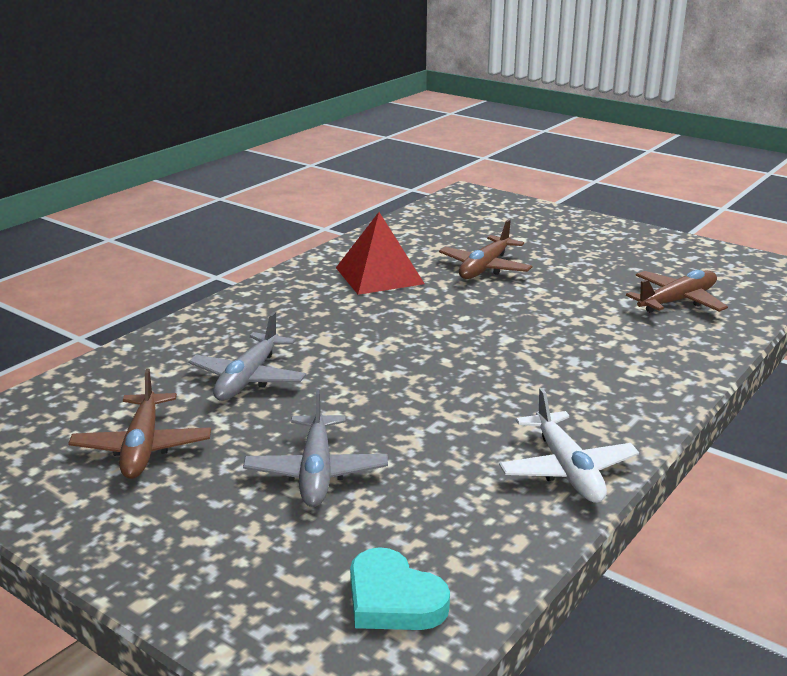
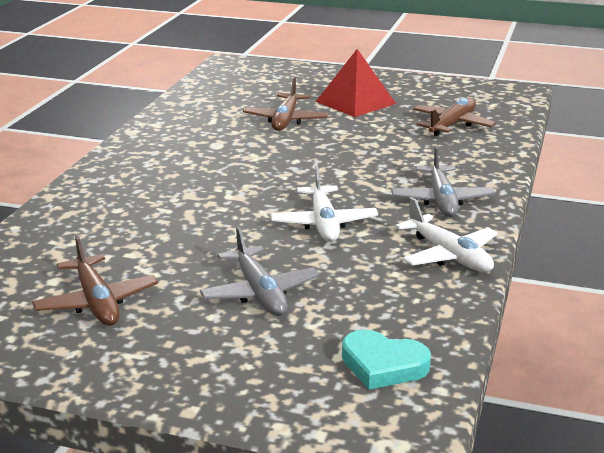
camera: 20 degrees left, 0 degrees up
(248, 378) = (148, 235): grey plane -> grey plane (442, 200)
(379, 275) = (201, 138): red pyramid -> red pyramid (355, 102)
(444, 400) = (323, 223): none -> white plane

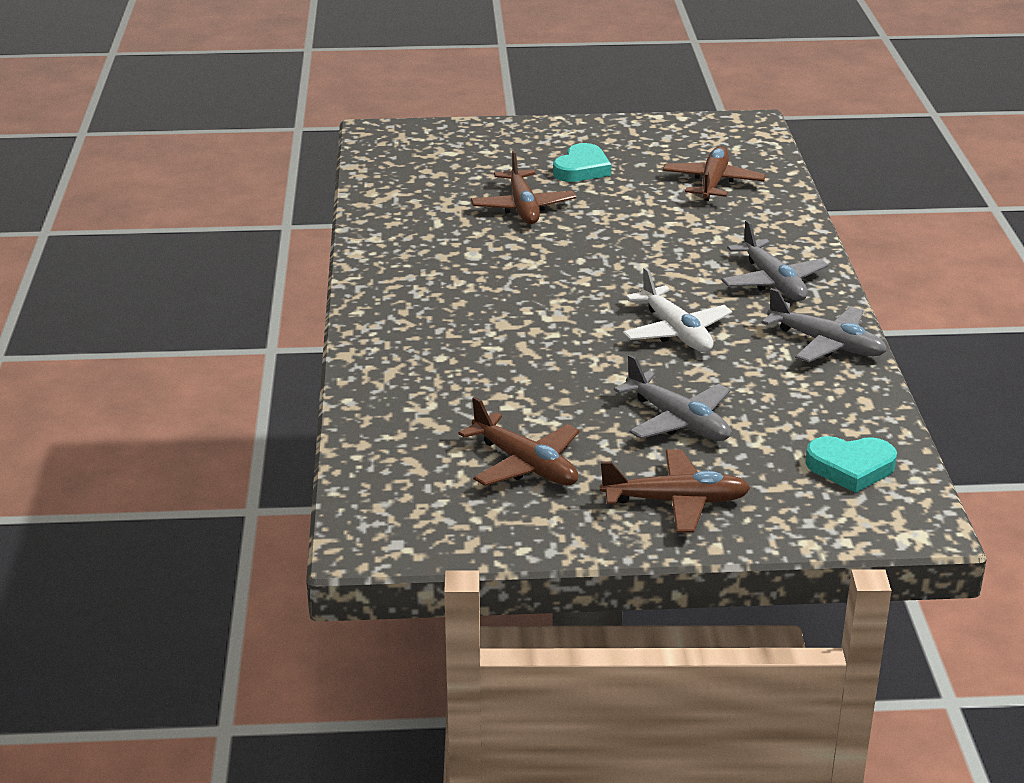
camera: 20 degrees left, 5 degrees up
(193, 360) = (676, 501): none -> brown plane
(355, 102) = (582, 169): red pyramid -> turquoise heart
(449, 255) = (826, 344): white plane -> grey plane

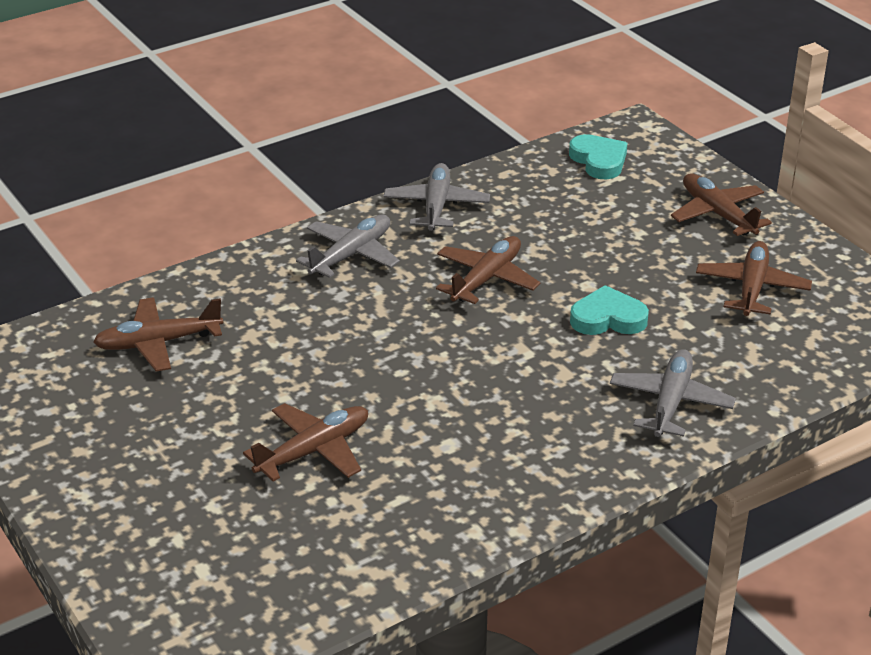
camera: 120 degrees left, 5 degrees up
(582, 169) = (181, 443): turquoise heart -> turquoise heart (608, 318)
(676, 332) = (486, 279): white plane -> brown plane
(678, 421) = (618, 240): grey plane -> grey plane (670, 402)

